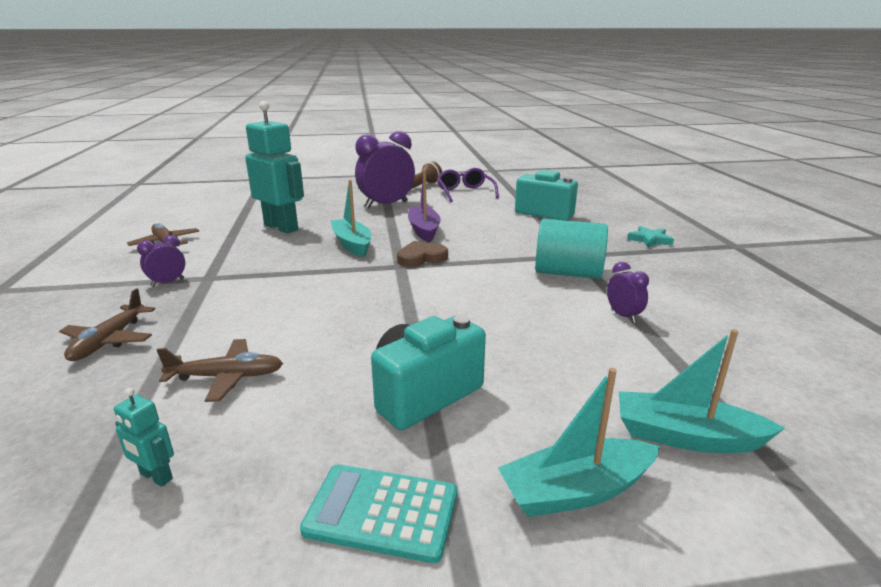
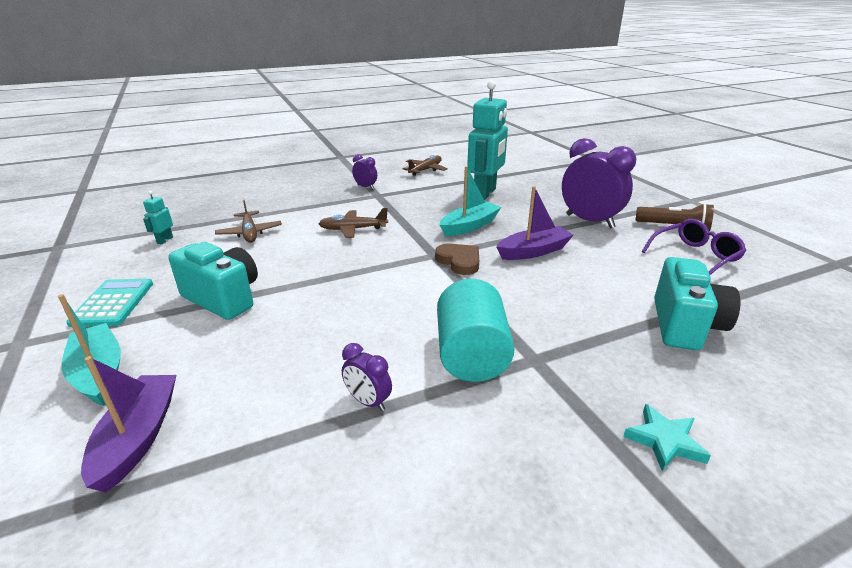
camera: 75 degrees right, 5 degrees up
(109, 340) = (289, 195): brown plane -> brown plane (353, 229)
(623, 316) = (368, 401): purple clock -> purple clock turned 75 degrees clockwise
(686, 437) = (138, 438): turquoise boat -> purple boat

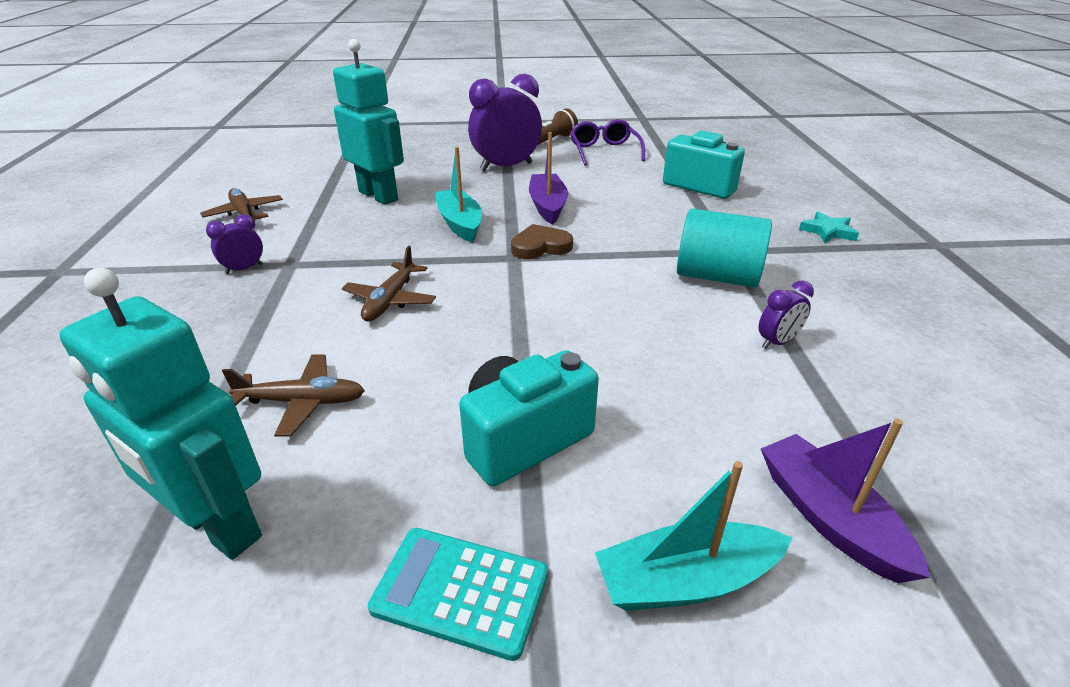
camera: 70 degrees left, 5 degrees up
(138, 438) = (829, 518): purple boat -> purple boat turned 45 degrees clockwise
(165, 240) = (218, 526): turquoise robot -> turquoise robot, size x2.46

